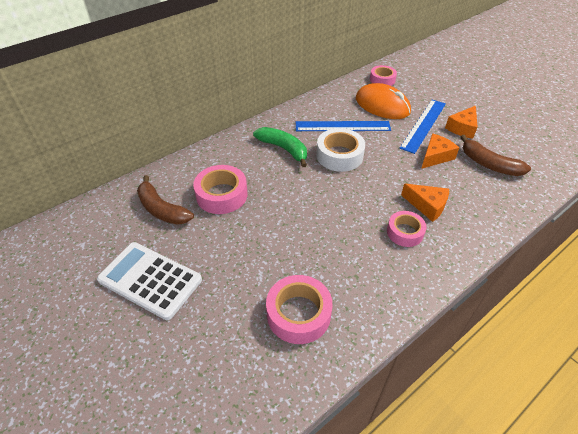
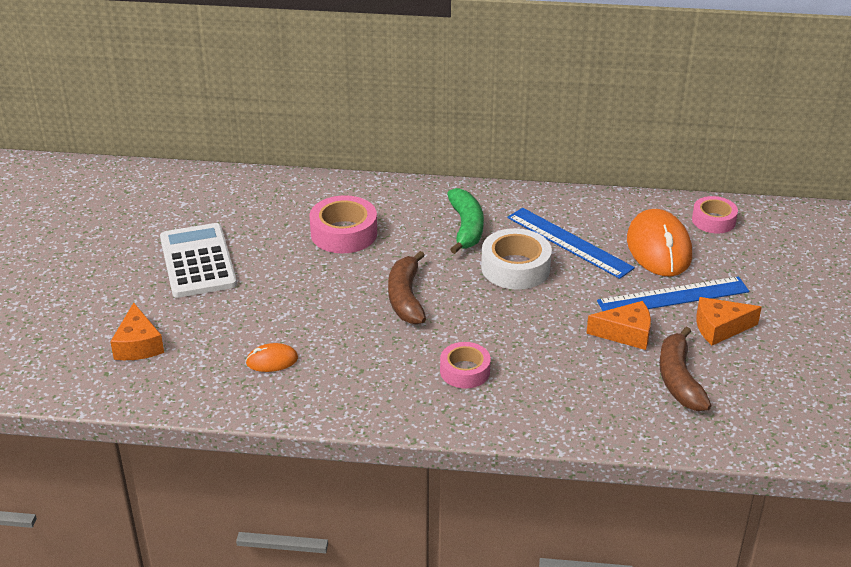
camera: 45 degrees right, 10 degrees down
(162, 209) = (277, 214): brown banana -> brown banana (406, 298)
(298, 314) = (272, 361): pink tape -> orange mouse
(427, 206) = (529, 367): orange cheese -> orange cheese (138, 345)

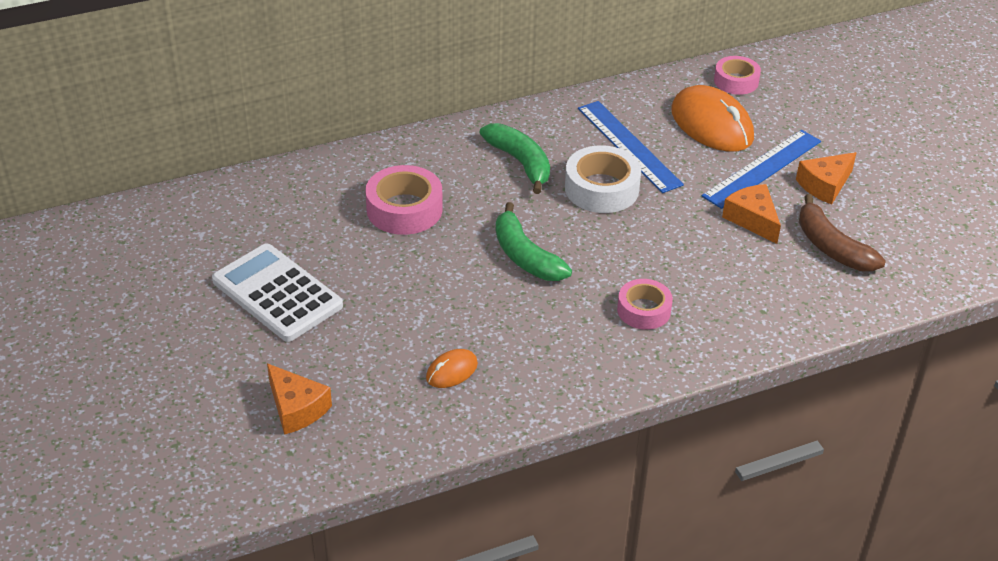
camera: 30 degrees left, 5 degrees up
(406, 298) = (525, 256): brown banana -> green banana
(569, 242) = (628, 146): blue ruler -> blue ruler turned 45 degrees clockwise
(626, 333) = (752, 219): orange cheese -> orange cheese turned 90 degrees counterclockwise

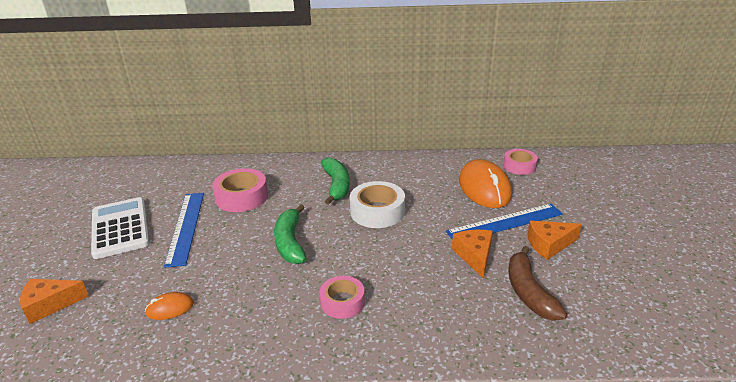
camera: 25 degrees right, 10 degrees down
(296, 408) = (50, 305): orange cheese -> orange cheese turned 90 degrees clockwise
(628, 146) = (416, 190): blue ruler -> blue ruler (185, 227)

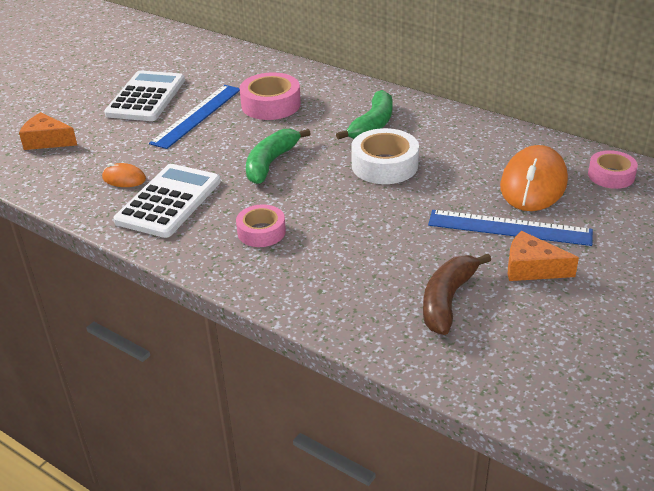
camera: 35 degrees right, 5 degrees up
(234, 311) = (169, 201): none -> white calculator
(474, 256) = (433, 245): orange cheese -> none

